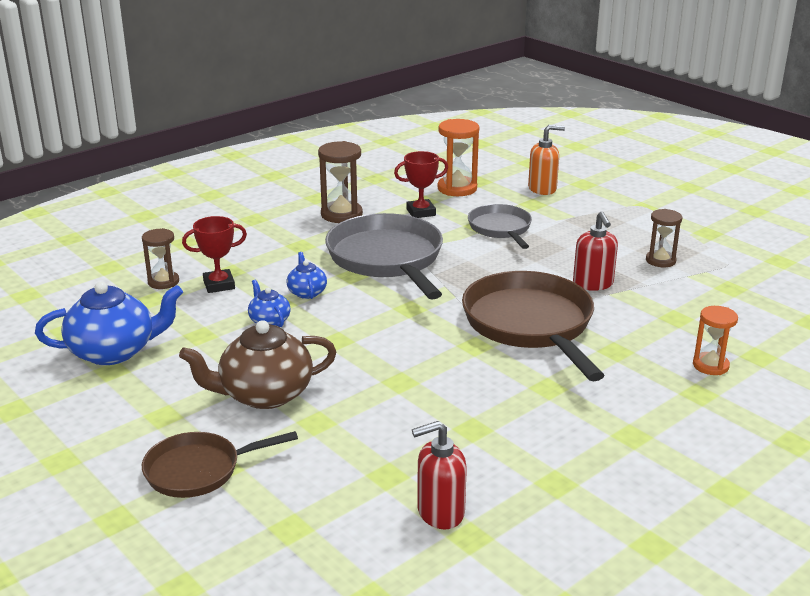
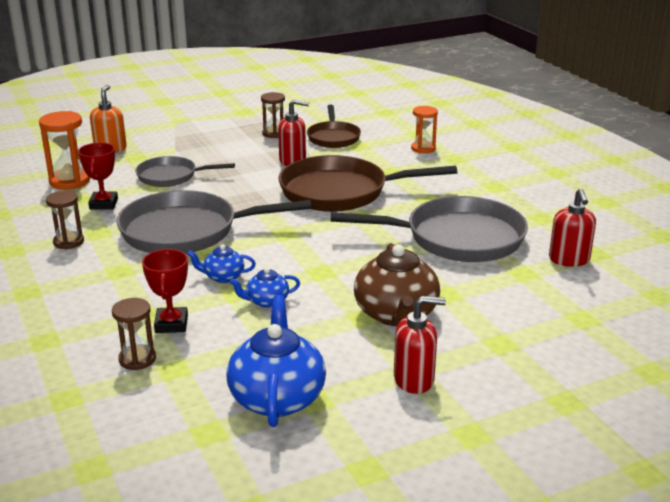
camera: 75 degrees left, 0 degrees up
(147, 418) = (414, 380): none -> red soap dispenser
(199, 470) = (502, 355): brown pan -> brown pan (333, 137)
(341, 214) = (68, 242): brown hourglass -> brown hourglass, size x0.66
(454, 417) = (456, 238): none -> grey pan

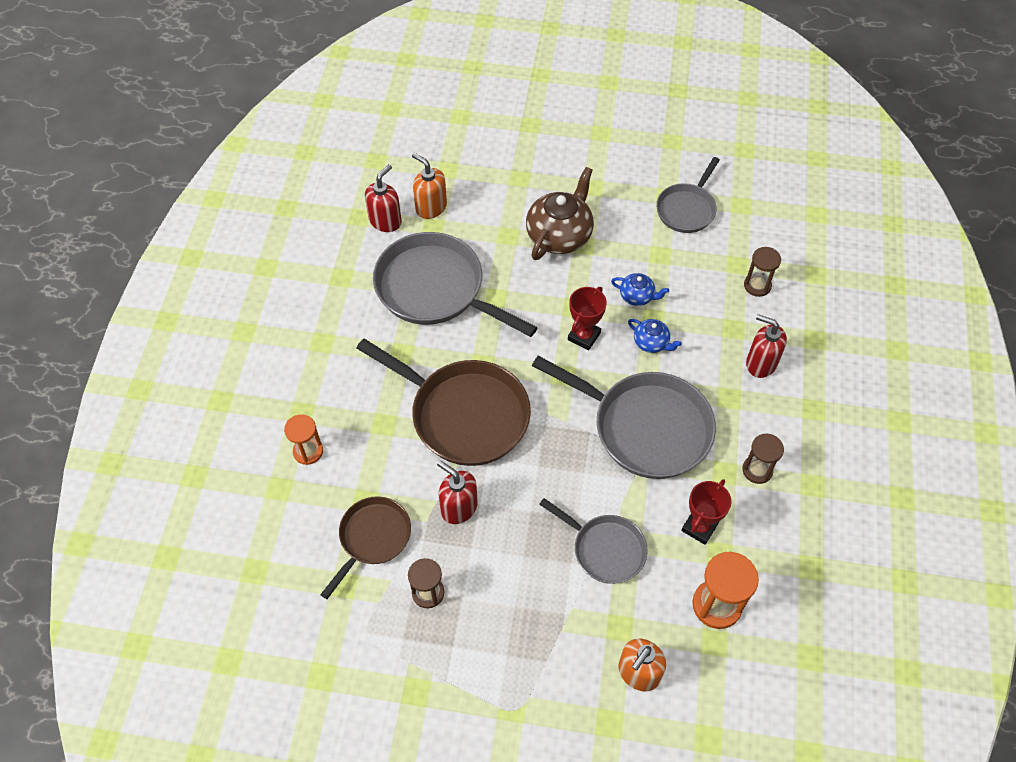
camera: 145 degrees left, 30 degrees up
(171, 324) = (718, 308): red trophy -> red trophy (584, 336)
(277, 397) = (687, 209): blue teapot -> grey pan
(414, 380) = (597, 180): red soap dispenser -> red soap dispenser (760, 363)
(547, 284) = (431, 207): none -> orange soap dispenser

